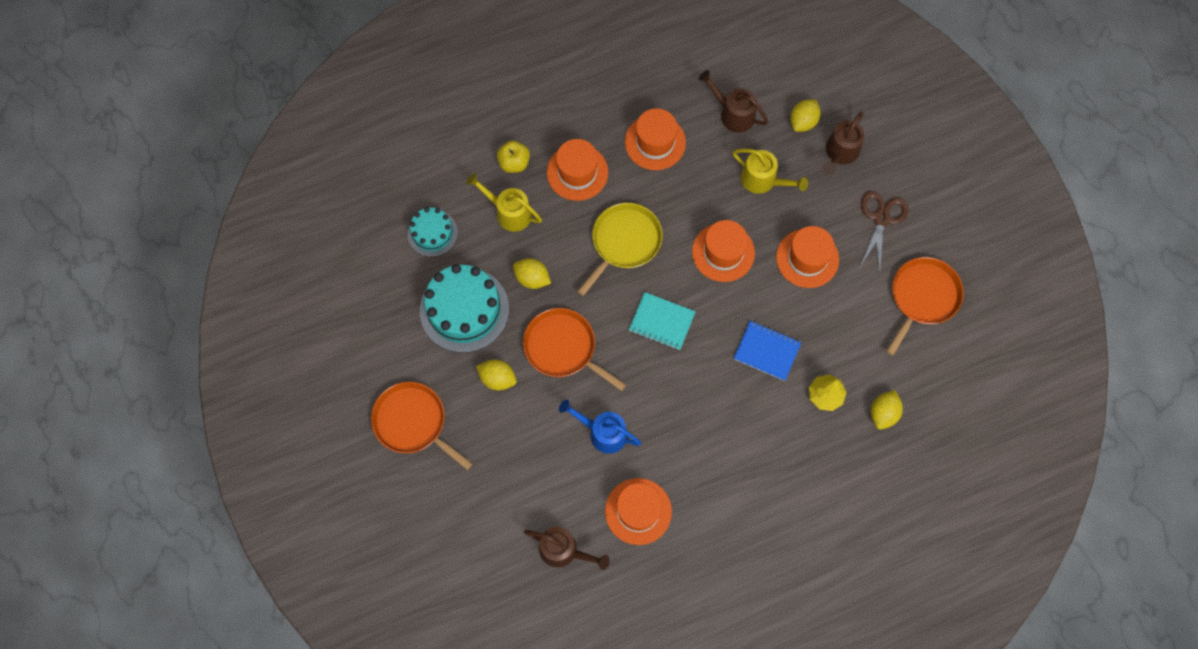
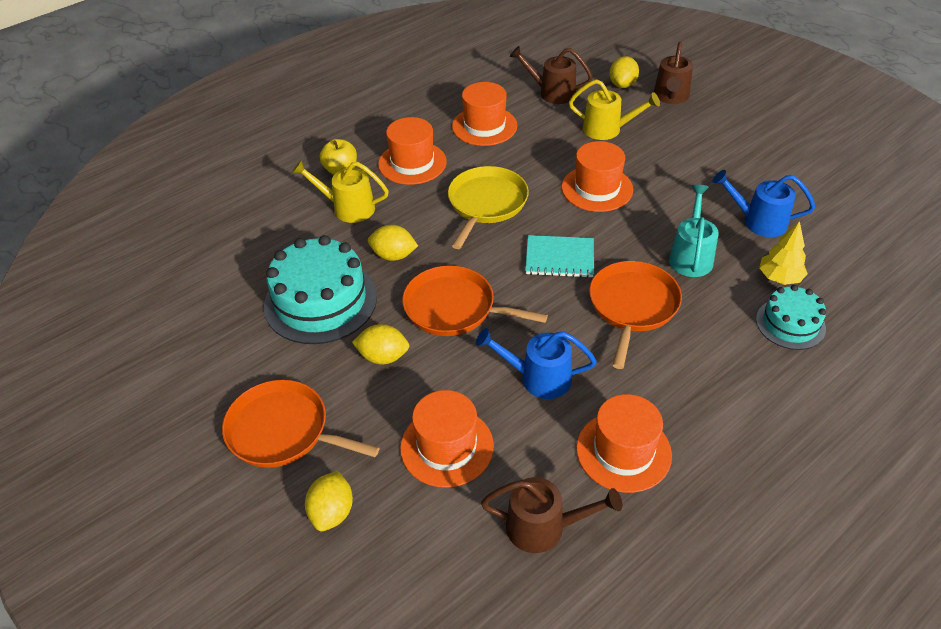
camera: 15 degrees left, 25 degrees down
(432, 233) = (263, 243): turquoise cake -> turquoise cake (790, 324)
(767, 351) = (691, 255): blue notebook -> turquoise watering can
(807, 258) = (687, 174): orange hat -> orange hat (447, 447)
(839, 331) = (758, 221): none -> blue watering can
(881, 219) = (741, 131): brown scissors -> none
(883, 413) = (854, 277): yellow lemon -> yellow lemon (332, 512)
(922, 297) = (823, 176): orange pan -> orange pan (632, 306)

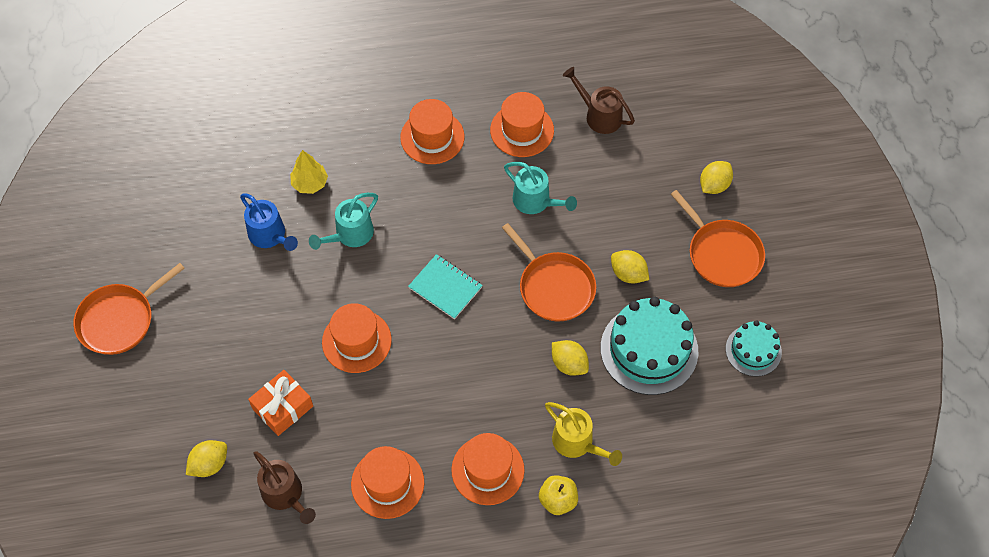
camera: 150 degrees left, 15 degrees up
(447, 447) = (624, 188): orange hat -> orange hat (432, 137)
(486, 204) = (459, 378): yellow pan -> none
(537, 378) = (536, 202): blue watering can -> turquoise watering can
(608, 129) = (282, 407): yellow watering can -> orange gift
(632, 306) = (430, 218): orange pan -> orange pan (119, 320)
(671, 97) = (185, 416): brown watering can -> none
(790, 324) = (342, 149): turquoise cake -> turquoise cake (753, 350)

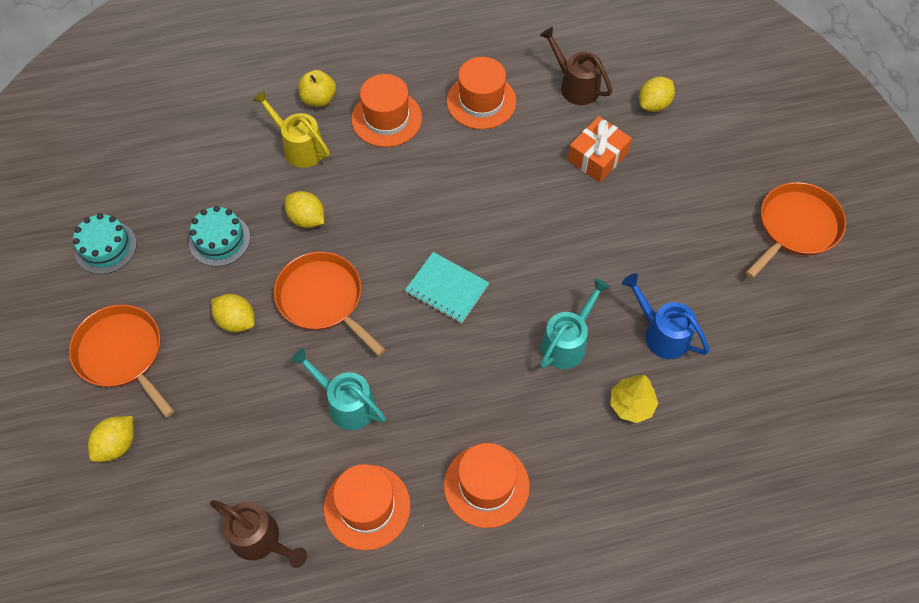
camera: 175 degrees right, 0 degrees up
(356, 341) = (536, 225): orange hat -> none
(649, 349) = (219, 240): turquoise cake -> turquoise cake, size x0.57

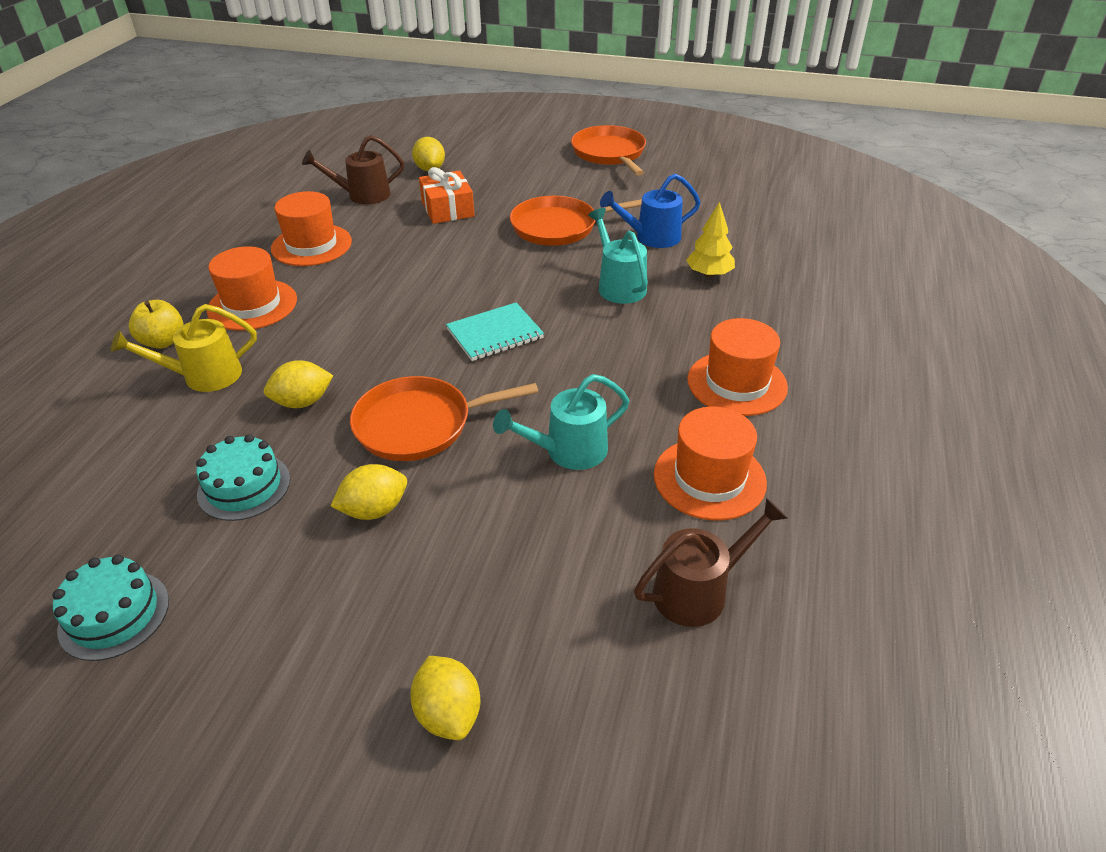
camera: 60 degrees left, 20 degrees down
(122, 354) = (306, 655): orange pan -> orange pan (559, 227)

